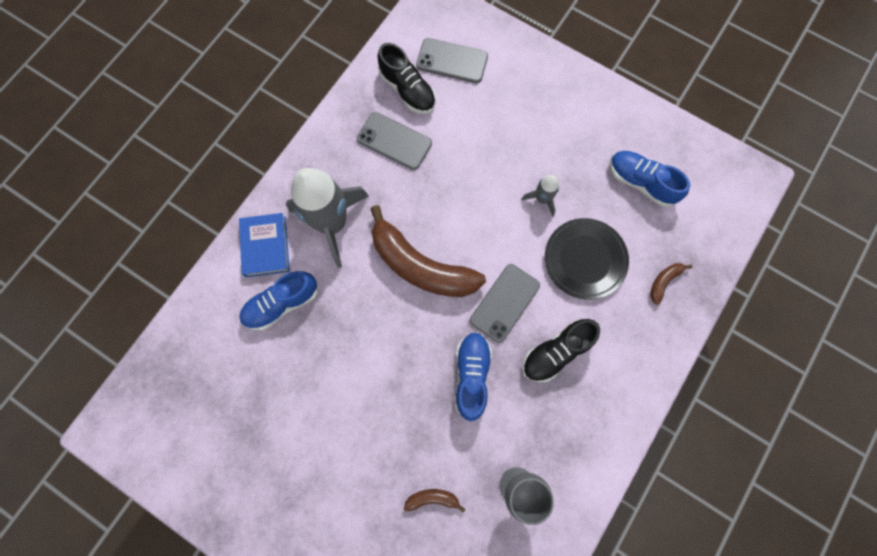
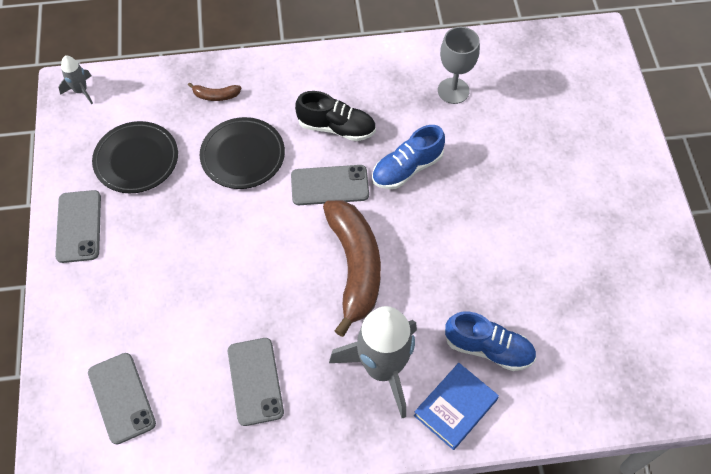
camera: 130 degrees left, 15 degrees down
(407, 90) = (188, 414): black shoe -> none
(432, 499) = (514, 132): brown banana -> none
(542, 199) = (213, 219): grey rocket -> grey rocket (81, 91)
(608, 110) = (79, 226): none -> grey phone
(640, 182) = (136, 160): blue shoe -> black plate

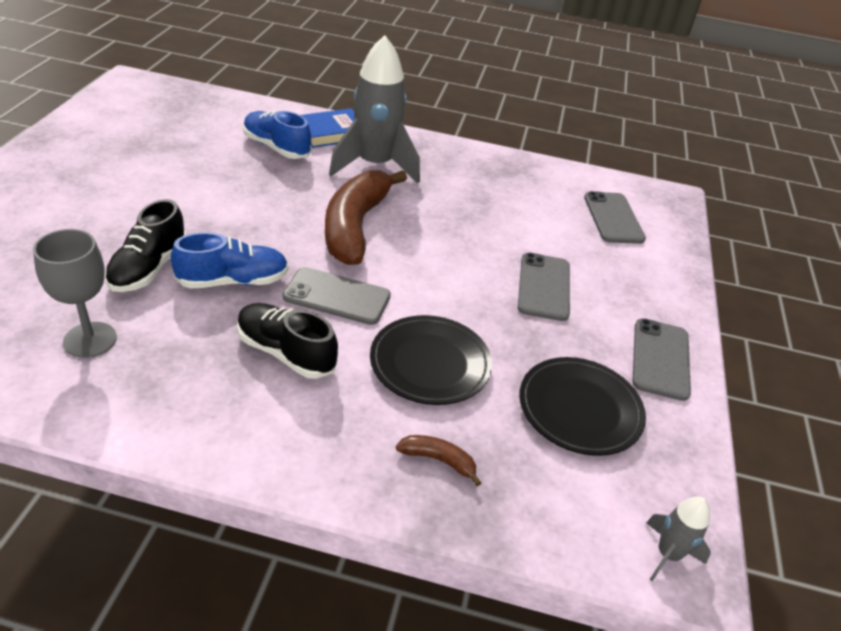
camera: 165 degrees left, 20 degrees down
(255, 381) = (489, 191): grey phone -> grey phone (543, 287)
(469, 155) = (149, 268): none -> black shoe

